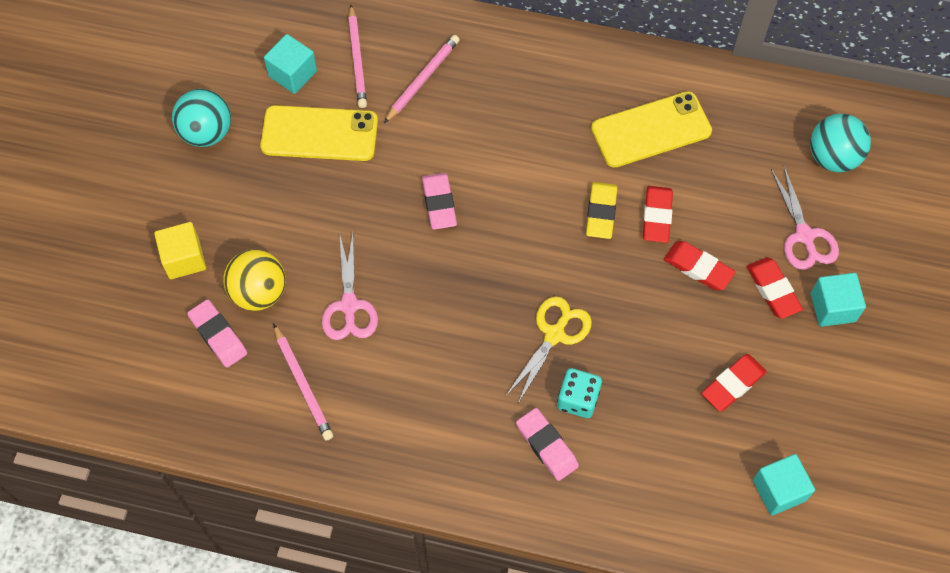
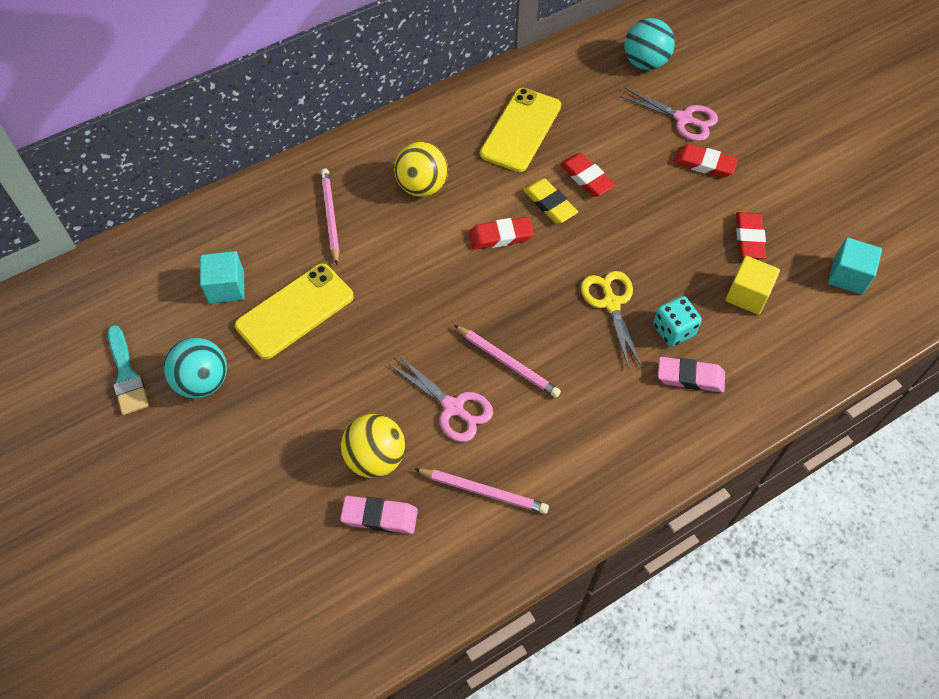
camera: 45 degrees left, 5 degrees down
(165, 84) = (126, 375): none -> turquoise brush
(184, 259) = (288, 486): yellow cube -> yellow cube (747, 295)
(357, 59) = (266, 240): pink pencil -> pink pencil (507, 363)
(439, 203) = (437, 286): pink eraser -> none
(517, 112) = (422, 186): none -> yellow ball
(698, 268) = (647, 187): red eraser -> red eraser (500, 236)
(832, 307) = (747, 146): turquoise cube -> none

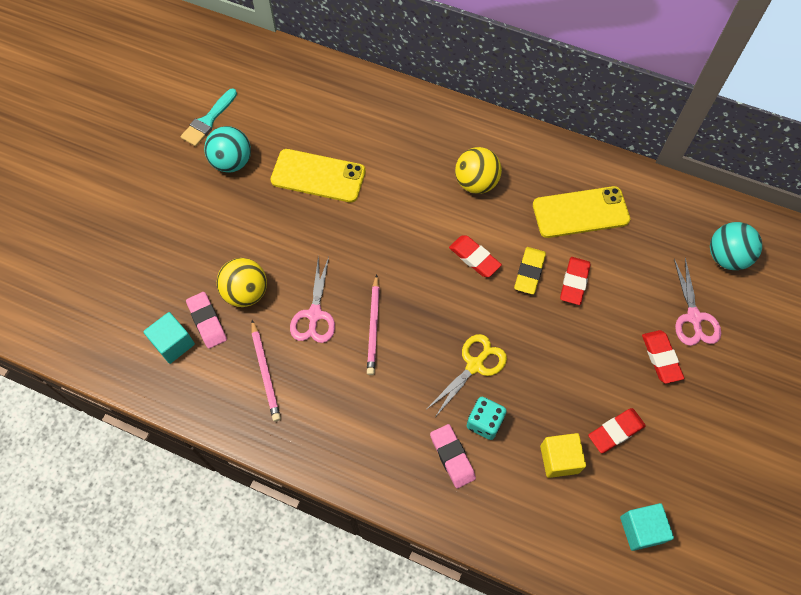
camera: 55 degrees right, 5 degrees up
(226, 287) = (307, 127): turquoise cube -> turquoise cube (173, 343)
(330, 216) = (406, 146): pink pencil -> none

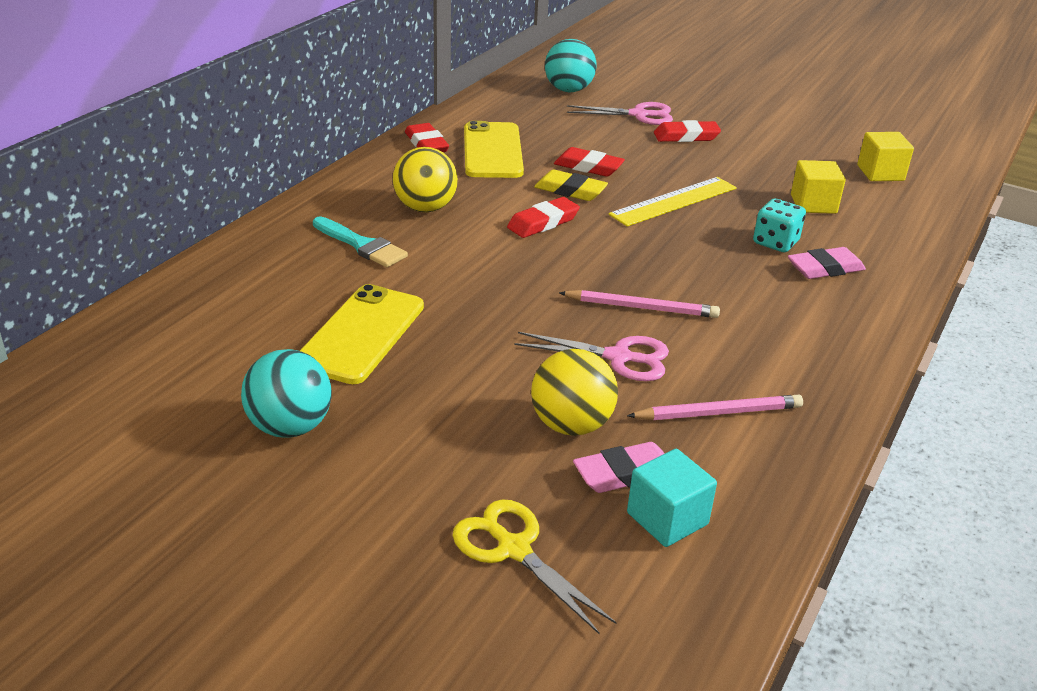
camera: 85 degrees left, 30 degrees down
(208, 120) = (174, 453): turquoise brush -> turquoise brush (361, 245)
(475, 365) = (699, 240): yellow scissors -> yellow scissors (513, 549)
(533, 347) = (674, 201): none -> yellow ruler
(615, 431) = (774, 170): red eraser -> red eraser (426, 144)
(641, 529) = (880, 173): turquoise cube -> yellow cube

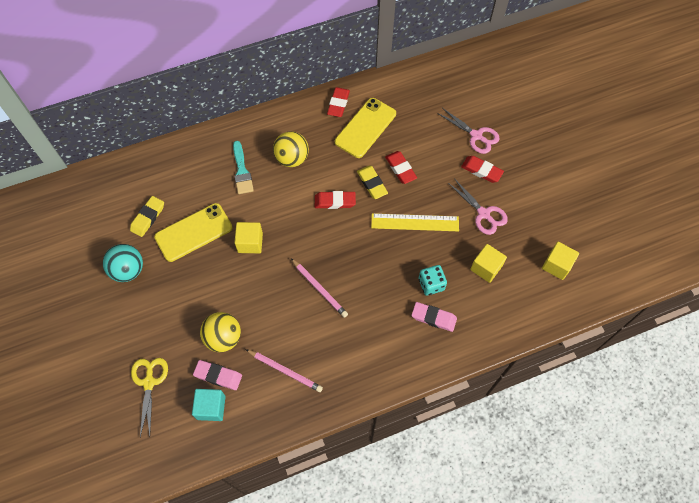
camera: 40 degrees right, 30 degrees up
(253, 351) = (148, 217): none -> yellow eraser
(472, 307) = (250, 243): none -> yellow cube
(568, 90) = (461, 90): turquoise ball -> none
(619, 357) = (278, 313): pink scissors -> pink scissors (483, 214)

